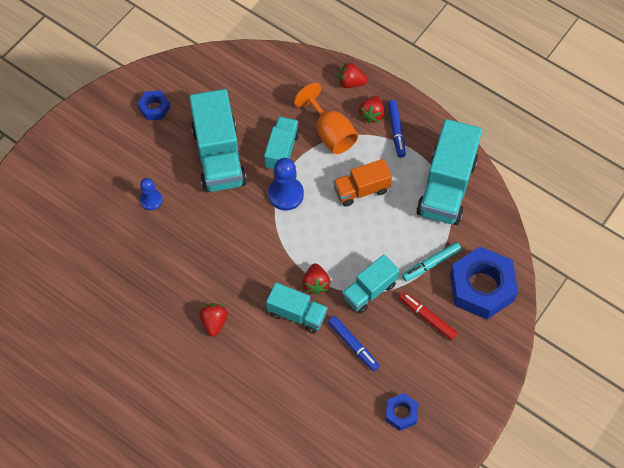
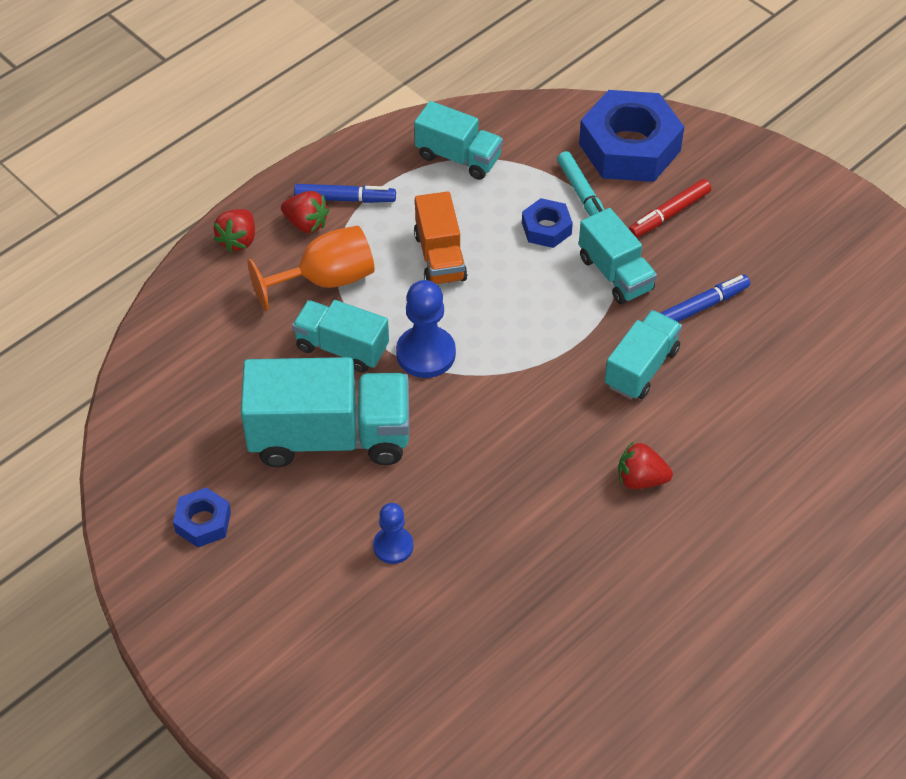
camera: 80 degrees left, 10 degrees down
(316, 283) = (593, 337): red strawberry -> none
(401, 413) = (815, 267): blue nut -> blue nut (546, 228)
(446, 187) = (458, 157): turquoise truck -> turquoise truck, size x0.58

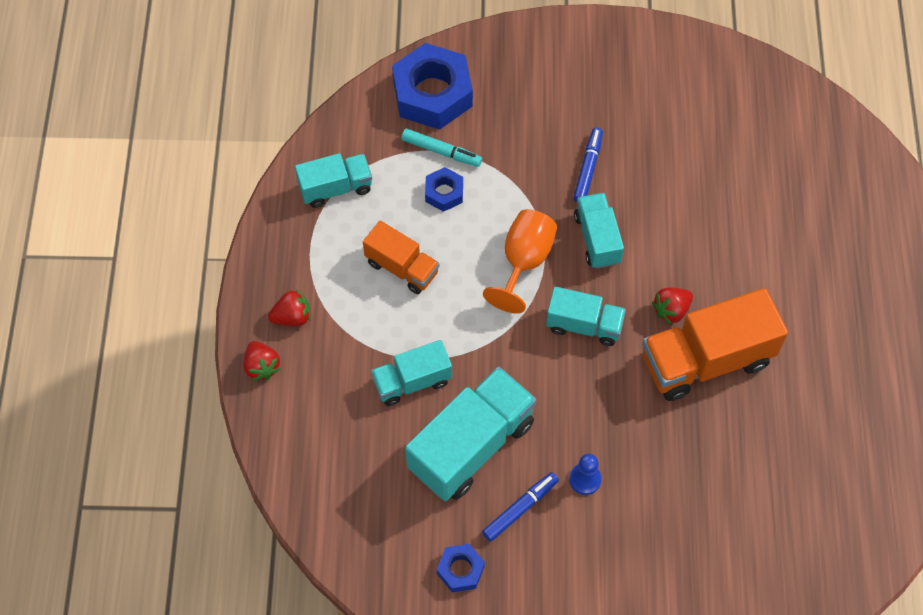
camera: 45 degrees left, 10 degrees up
(326, 280) = (350, 345): orange goblet -> orange goblet (524, 261)
(345, 199) = (297, 278): blue marker -> blue marker (520, 509)
(426, 354) = (466, 340): blue pawn -> none
(615, 273) = (517, 189): turquoise truck -> turquoise truck (584, 325)
(624, 546) = (706, 360): none -> orange truck
(669, 214) = (504, 122): red marker -> none

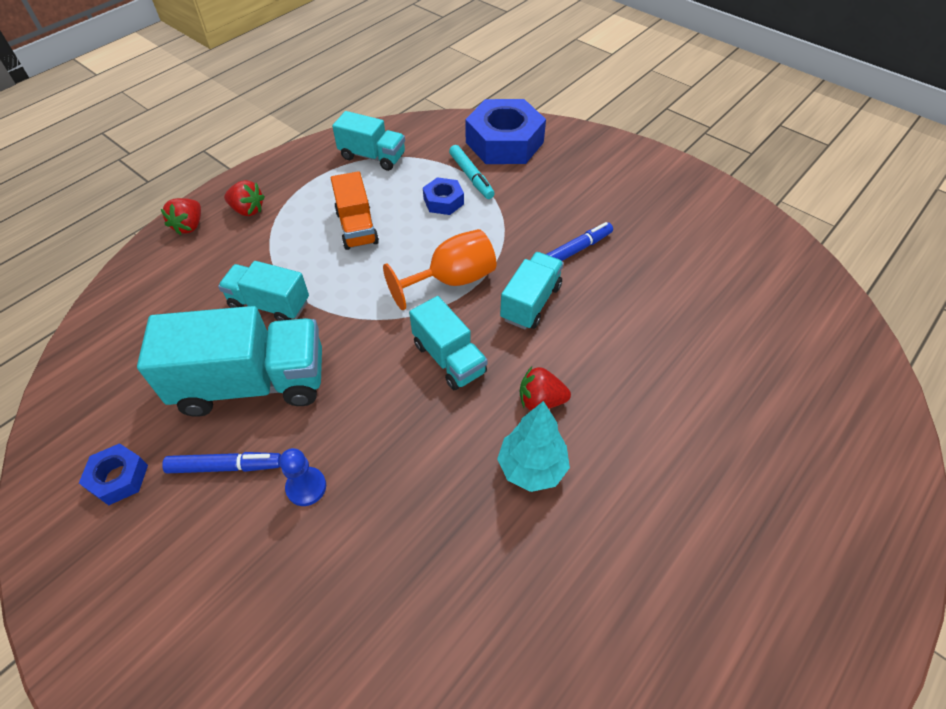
camera: 40 degrees right, 10 degrees down
(706, 360) = (532, 468): orange truck -> turquoise tree

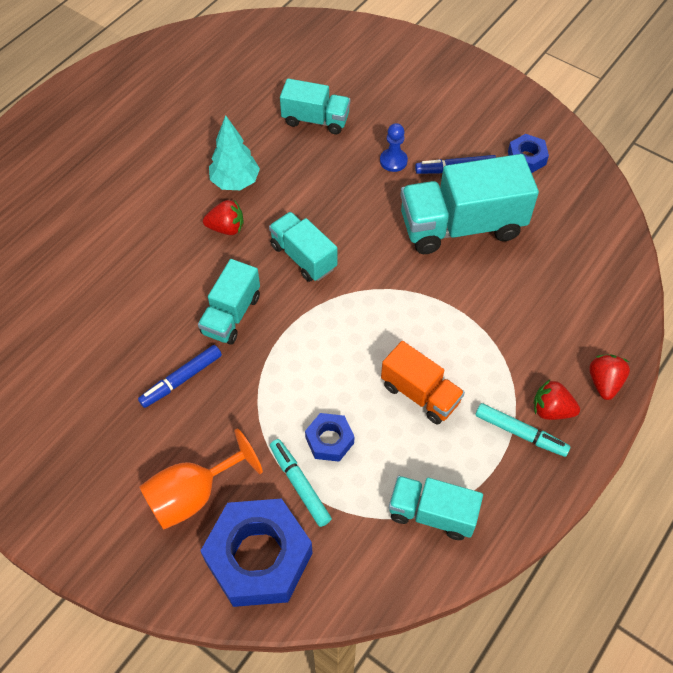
camera: 175 degrees right, 5 degrees up
(269, 304) = (477, 296): turquoise truck -> turquoise truck (315, 120)
(282, 197) = (520, 433): none -> turquoise marker
(357, 227) = (420, 394): orange truck -> orange truck turned 150 degrees clockwise
(452, 280) = (308, 334): orange goblet -> orange goblet (193, 495)

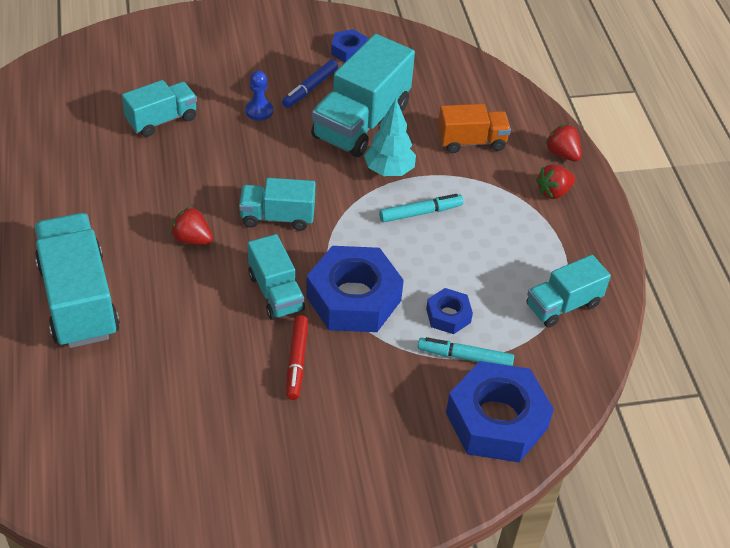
camera: 50 degrees left, 10 degrees down
(107, 216) = (78, 300): none -> turquoise truck
(181, 379) = (296, 361): blue marker -> red marker
(193, 495) = (405, 423): orange goblet -> none
(226, 228) = (192, 239): red strawberry -> red strawberry turned 105 degrees counterclockwise
(235, 182) = (155, 203): turquoise tree -> turquoise tree (389, 171)
(278, 365) = (353, 298): none -> blue nut
(420, 394) = (467, 243): orange truck -> orange truck (471, 142)
(520, 433) = (553, 219): turquoise marker -> turquoise marker (420, 213)

